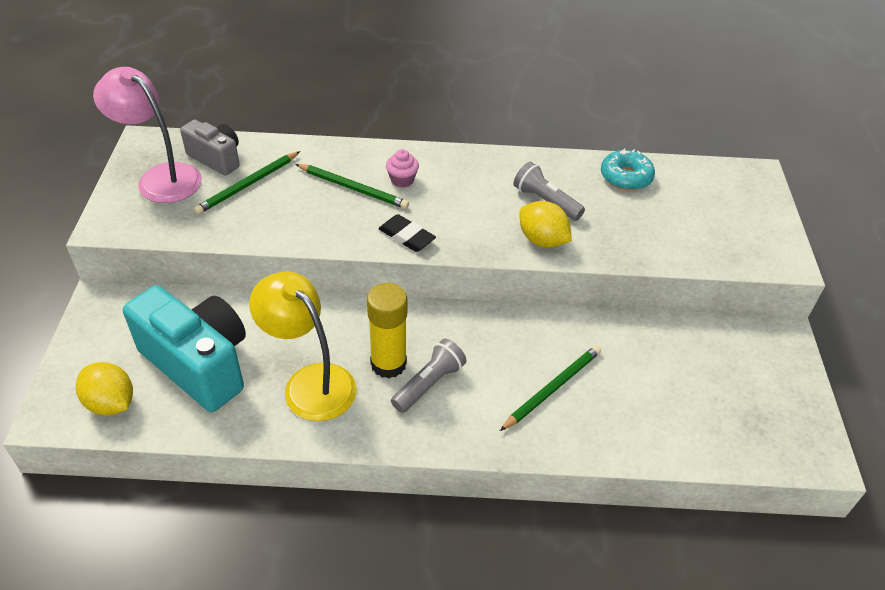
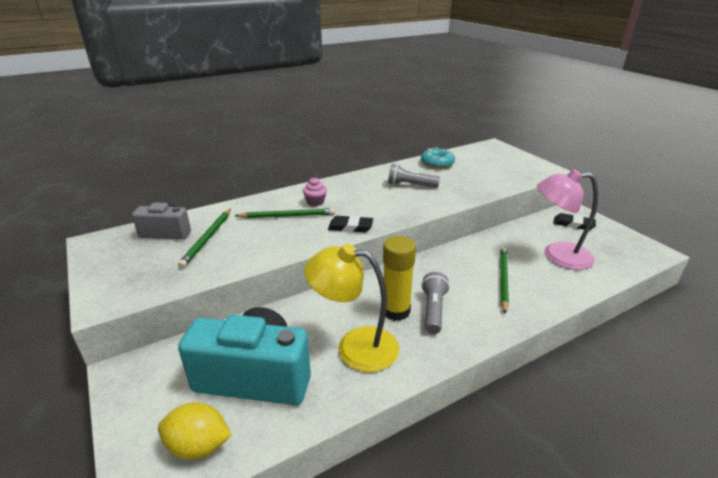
camera: 30 degrees left, 15 degrees down
(160, 177) = (128, 257): pink lamp -> pink lamp (557, 256)
(542, 240) = (430, 202): yellow lemon -> none
(753, 358) = (573, 224): none -> black eraser

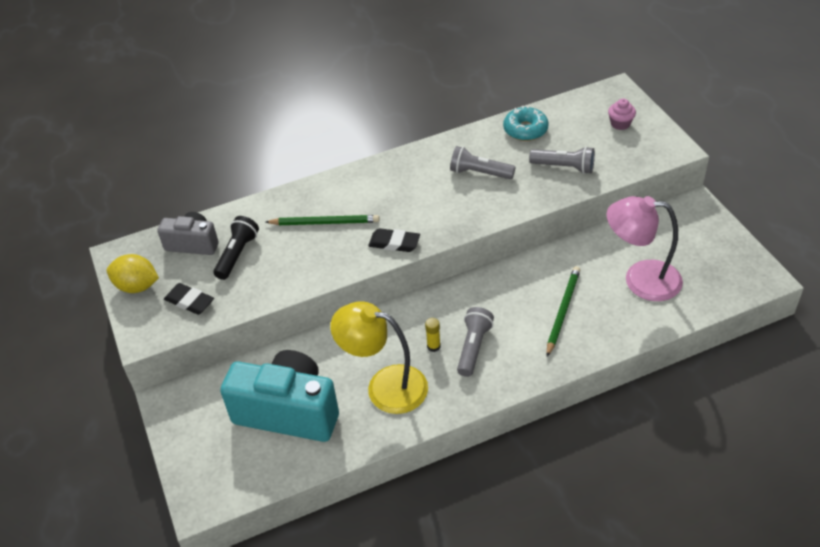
camera: 10 degrees right, 15 degrees up
(198, 446) = (241, 471): yellow lemon -> yellow lemon (137, 286)
(208, 238) = (237, 254): green pencil -> black flashlight
(315, 202) = (358, 200): pink cupcake -> pink cupcake (620, 124)
(395, 311) = (433, 346): yellow glue stick -> yellow glue stick, size x0.45
(475, 181) = (564, 167): none -> grey flashlight
(573, 224) = (684, 229): black eraser -> black eraser (189, 301)

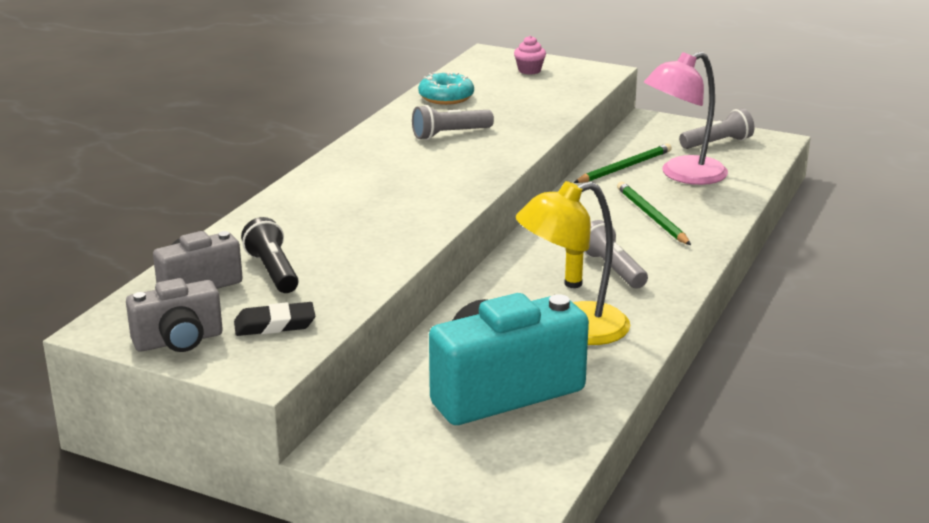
camera: 45 degrees left, 20 degrees down
(137, 286) = (179, 341): yellow lemon -> grey camera
(324, 222) = (339, 215): green pencil -> green pencil (624, 167)
(394, 243) = (444, 202): black eraser -> none
(564, 167) = (525, 107): grey flashlight -> grey flashlight (717, 143)

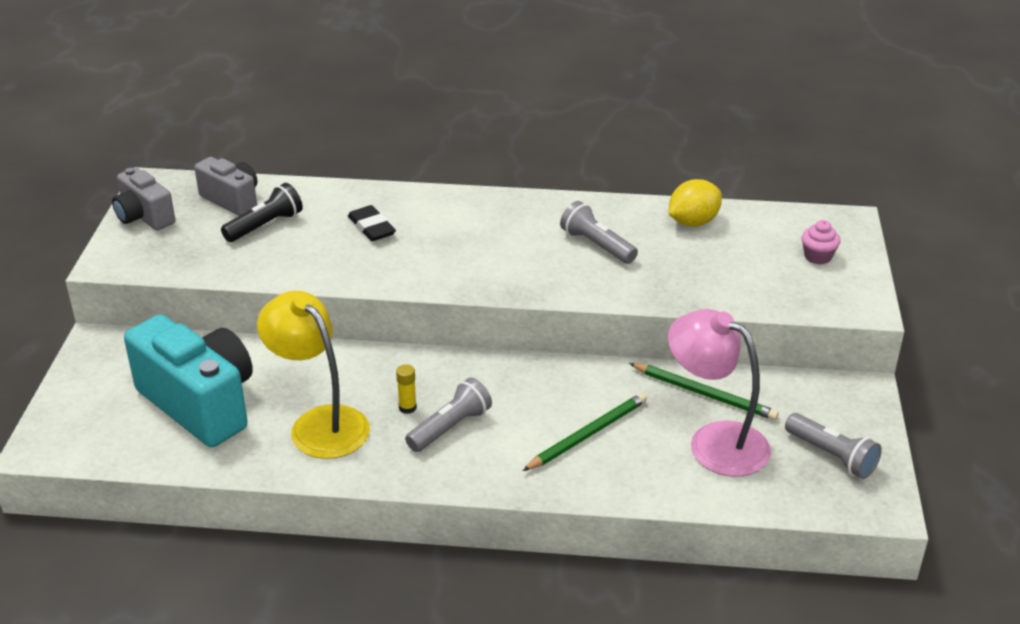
camera: 70 degrees right, 10 degrees up
(274, 324) = (179, 249): black eraser -> black eraser (371, 227)
(446, 97) = (693, 222): turquoise donut -> yellow lemon

